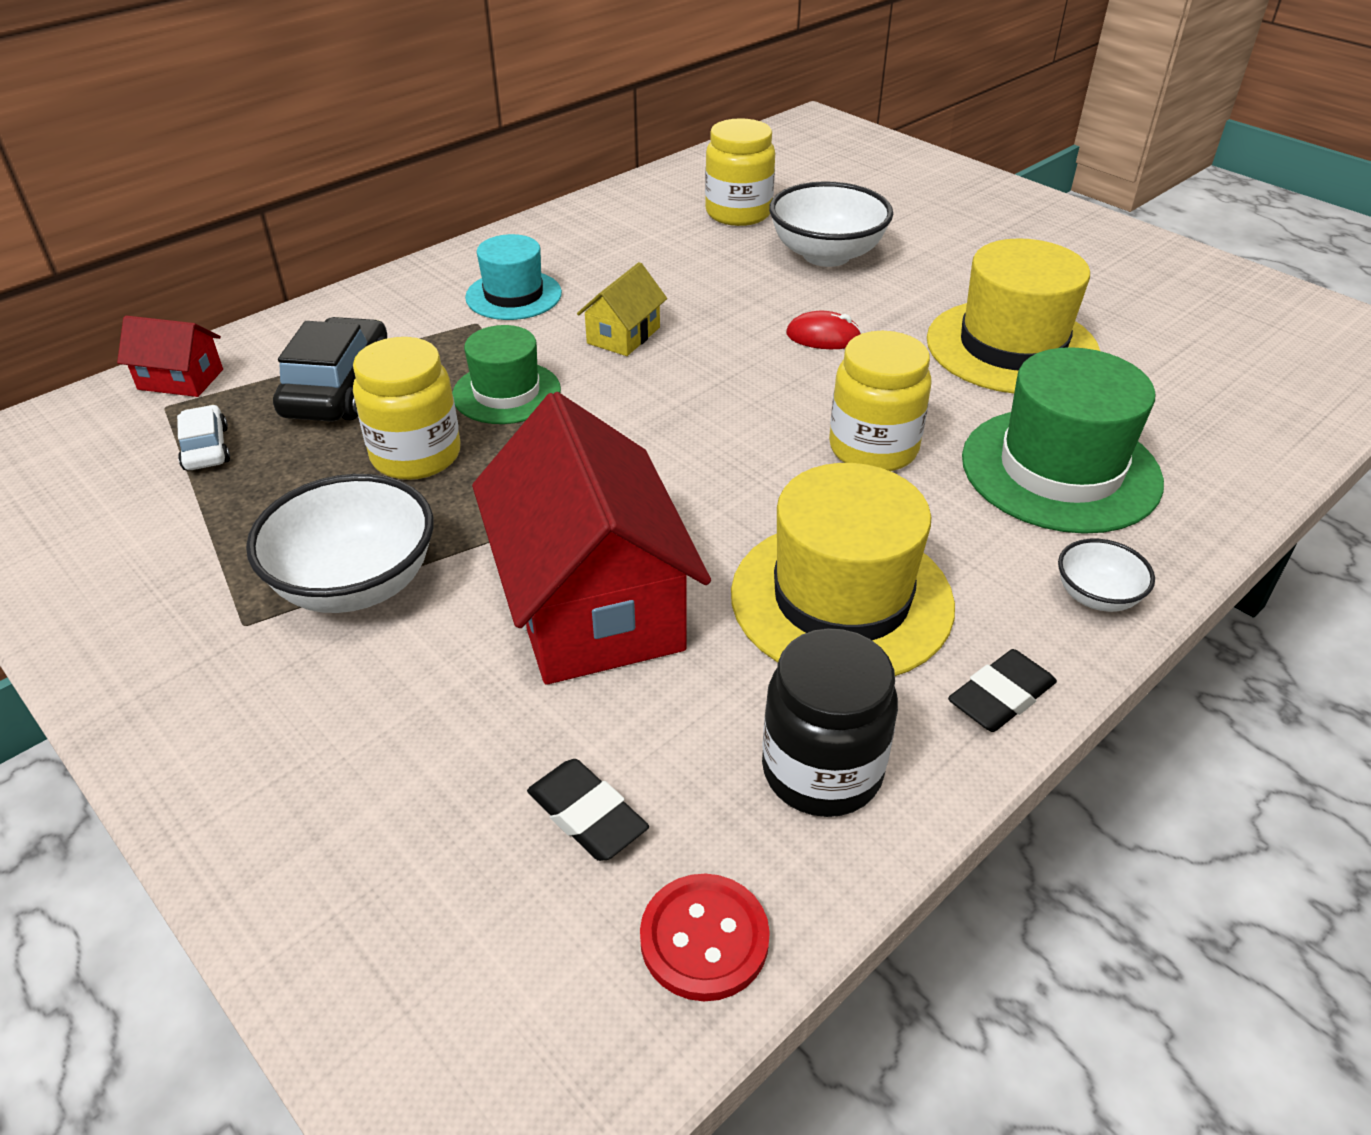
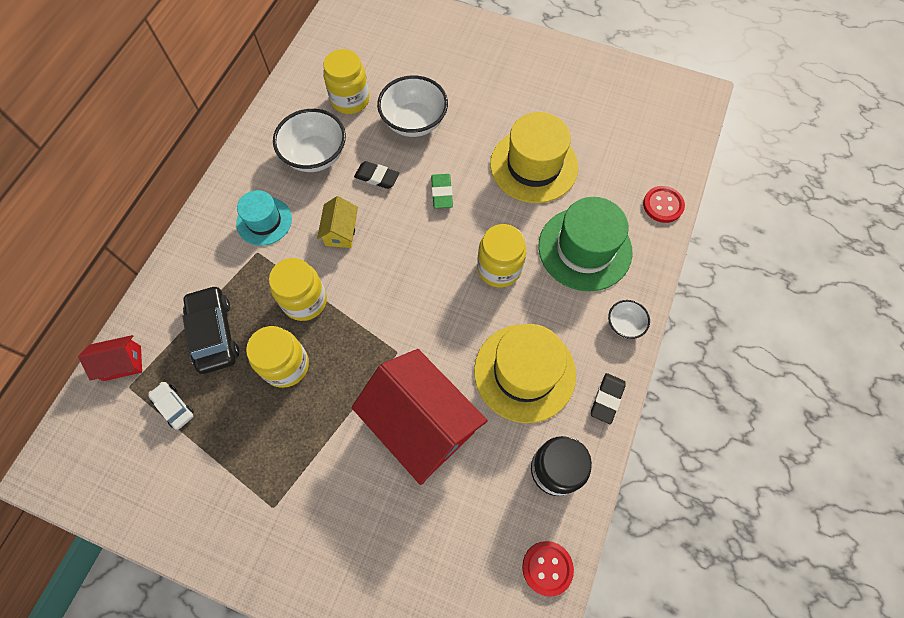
camera: 25 degrees left, 25 degrees up
(356, 584) = (309, 460): white bowl -> white bowl (315, 155)
(506, 393) = (305, 301): green hat -> yellow jar
(587, 815) = (477, 535): black eraser -> black eraser (377, 177)
(823, 337) = (441, 193): red mouse -> green eraser
(1258, 457) = (663, 205): none -> red button

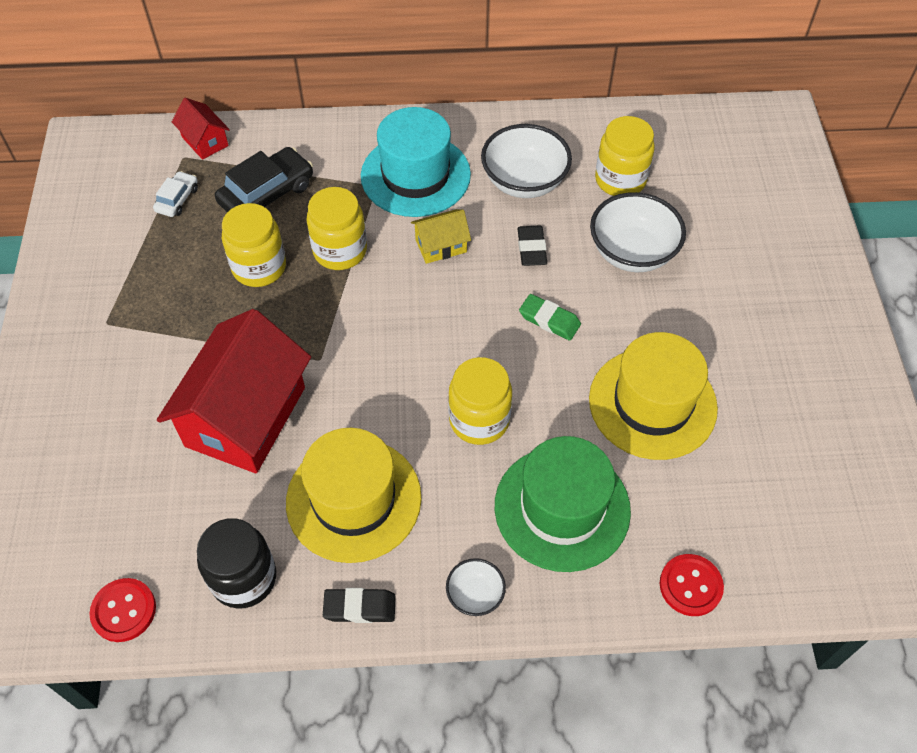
camera: 65 degrees right, 10 degrees down
(264, 221) = (415, 175): turquoise hat -> turquoise hat, size x1.66
(441, 193) = (549, 320): green eraser -> green eraser turned 60 degrees clockwise

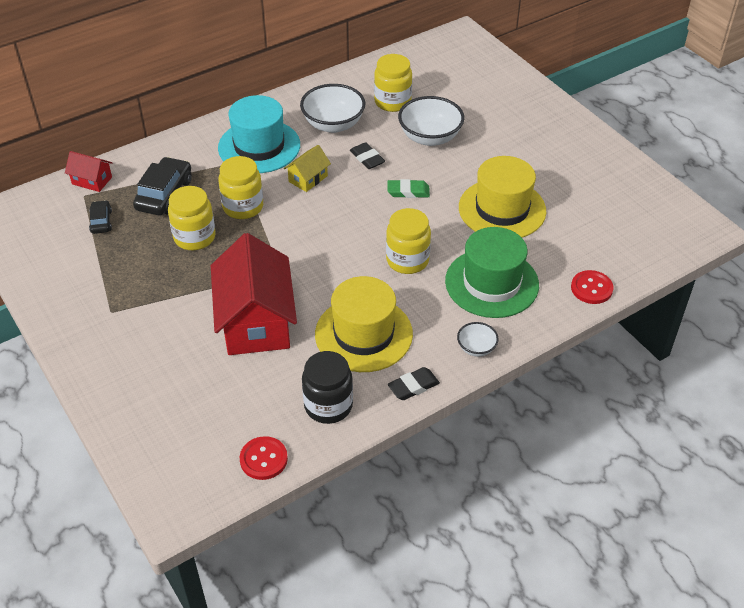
camera: 30 degrees left, 10 degrees down
(177, 199) = (101, 221): white car -> black car

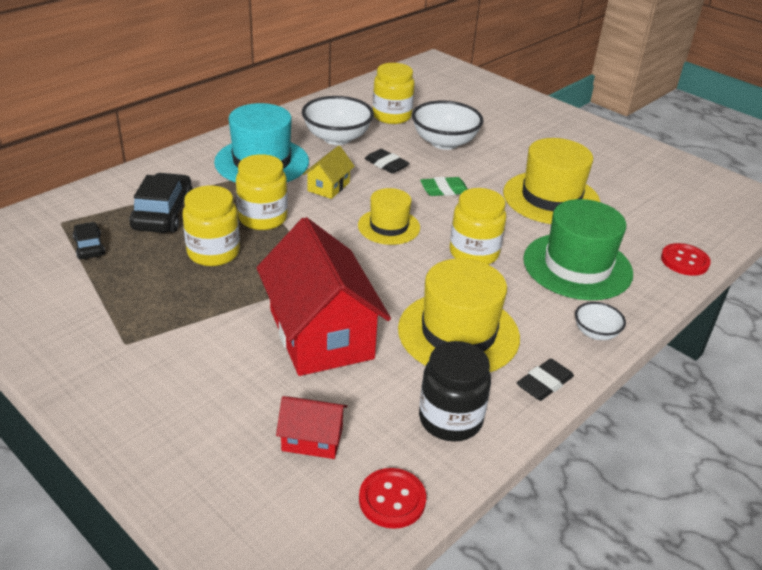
camera: 15 degrees left, 10 degrees down
(92, 180) = (68, 207): red house -> red house (312, 439)
(345, 226) = (389, 226): none -> yellow hat

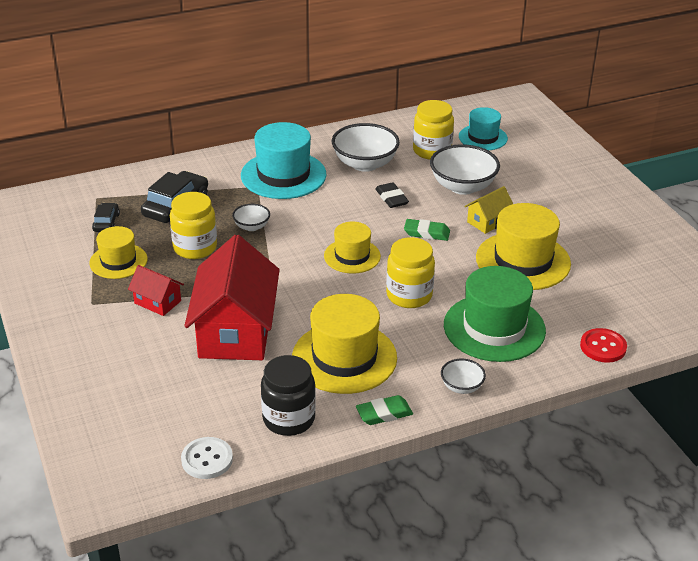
camera: 25 degrees right, 0 degrees up
(130, 287) = (118, 261): none -> yellow hat
(263, 218) = (251, 227): yellow jar -> white bowl
(312, 439) = (179, 404): red house -> red house (157, 302)
(328, 187) = (325, 209): yellow house -> yellow house (488, 221)
(392, 500) = (207, 459): red button -> white button
(429, 98) = (483, 137): none -> turquoise hat
(544, 383) = (384, 413): black eraser -> green eraser

